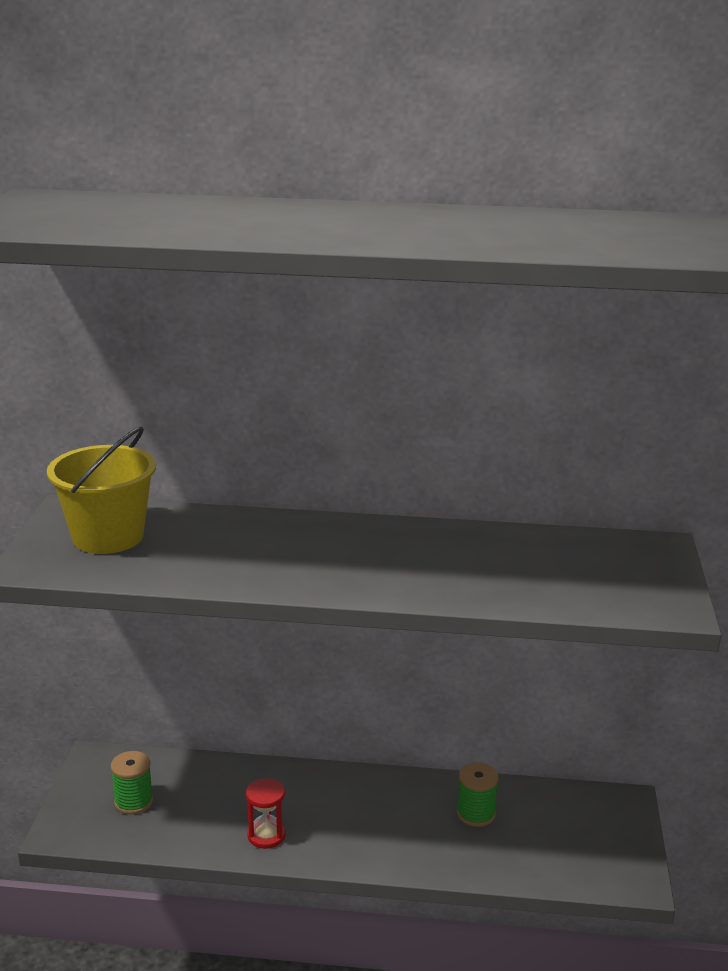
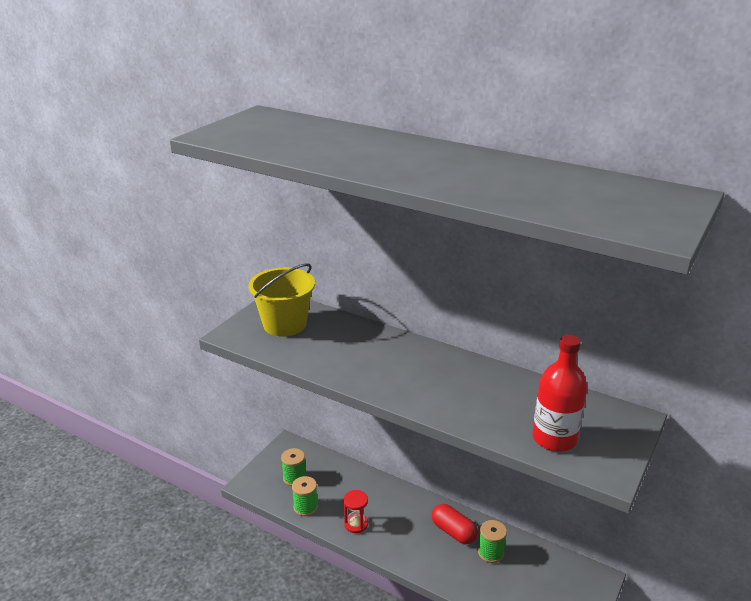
camera: 25 degrees right, 5 degrees up
(175, 836) = (305, 507): none -> green spool
(411, 803) = (453, 532): none -> red capsule
(585, 589) = (554, 438): none -> red bottle

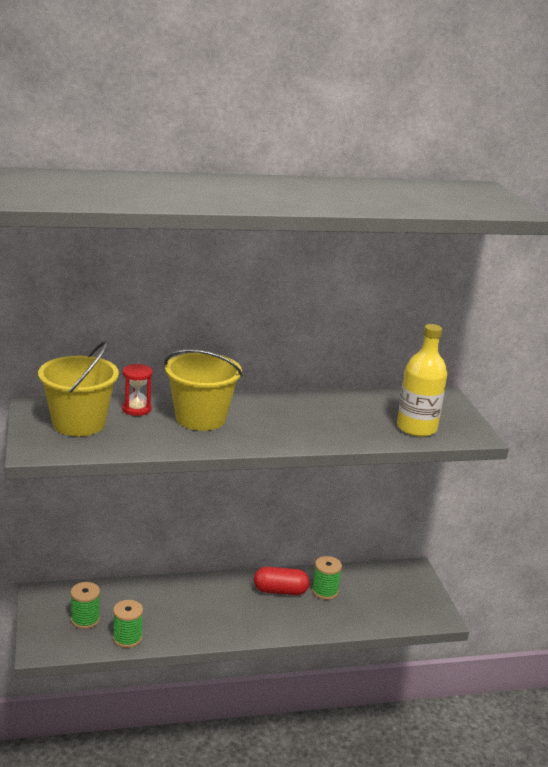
camera: 45 degrees left, 5 degrees down
(356, 524) = (192, 627): red hourglass -> red hourglass (136, 409)
(374, 353) = (200, 418): none -> yellow bucket
(554, 438) = (416, 428): red bottle -> yellow bottle

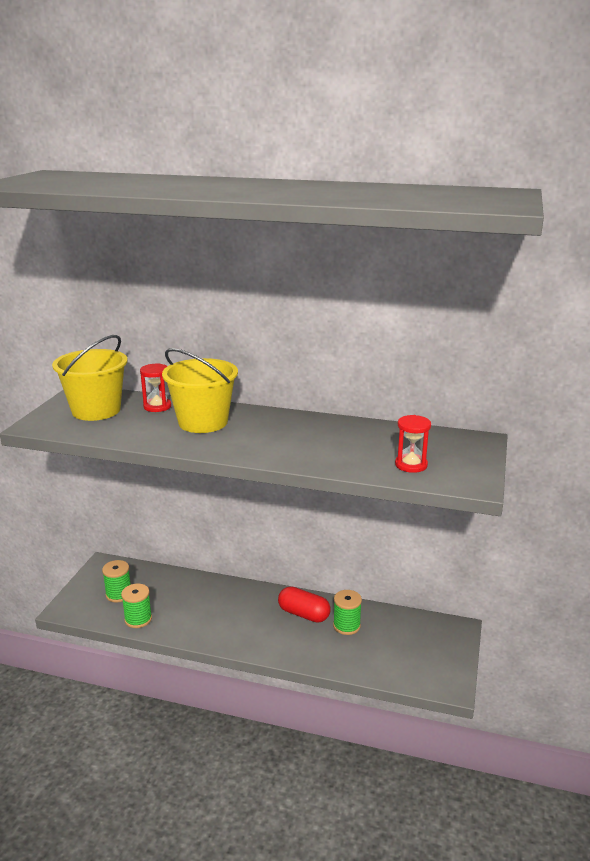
camera: 30 degrees right, 0 degrees up
(416, 428) = (411, 465): yellow bottle -> red hourglass

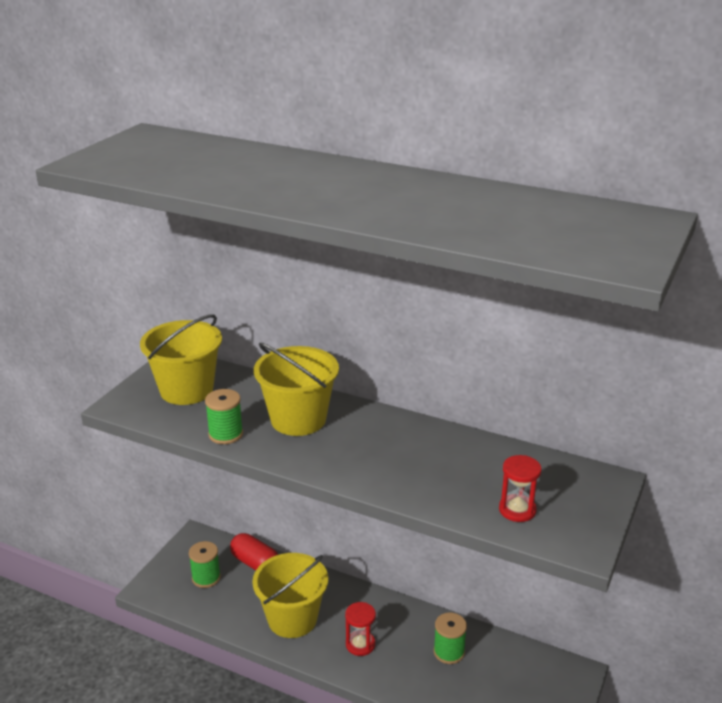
camera: 10 degrees right, 5 degrees up
(138, 619) = (222, 612): green spool -> green spool (225, 434)
(157, 406) = (253, 390): red hourglass -> red hourglass (360, 644)
(203, 617) = (292, 619): none -> yellow bucket
(303, 614) = (403, 630): red capsule -> red capsule (255, 563)

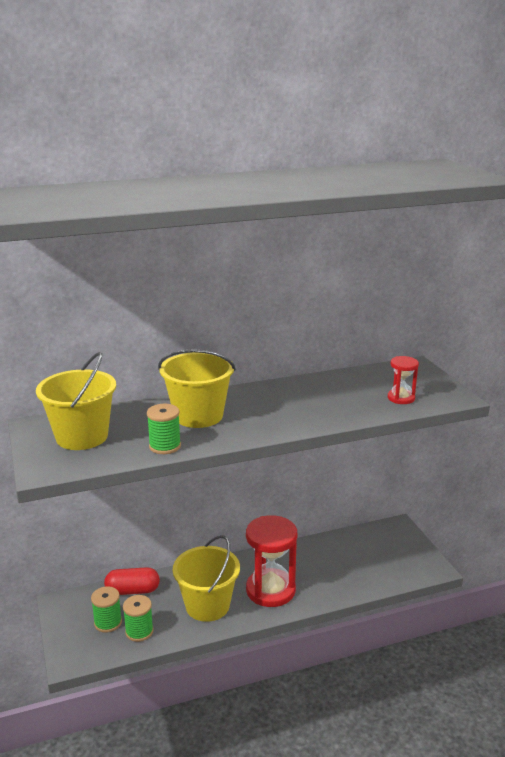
camera: 45 degrees left, 5 degrees down
(360, 644) = (270, 590): red hourglass -> red hourglass, size x1.97
(449, 652) = (324, 559): green spool -> green spool (139, 631)

